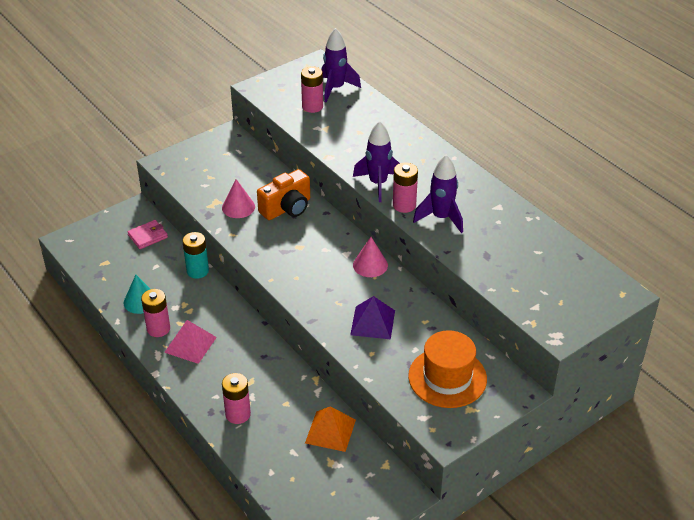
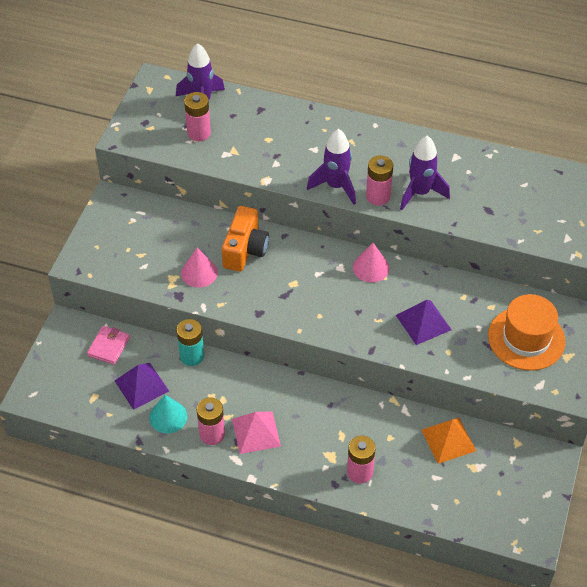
camera: 35 degrees left, 10 degrees up
(143, 272) = (141, 385): none -> purple pyramid

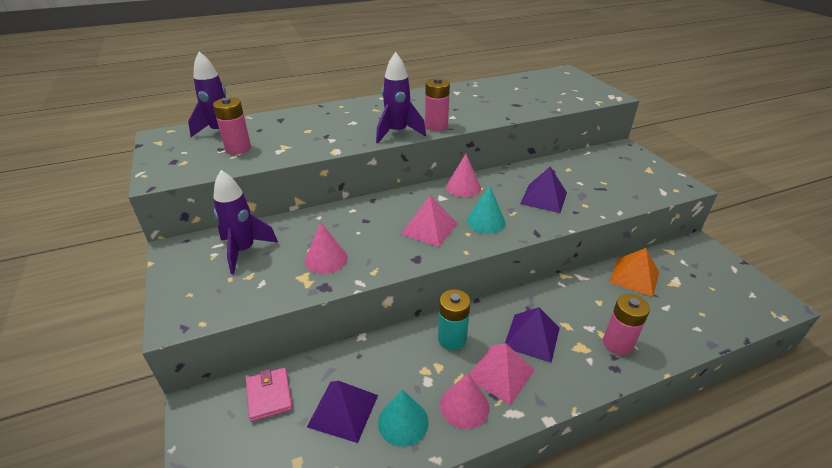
camera: 40 degrees left, 15 degrees down
(192, 356) = (368, 348): turquoise battery -> turquoise battery (452, 339)
(212, 434) = (464, 406): pink battery -> pink cone
(245, 250) = (351, 223): orange camera -> none
(296, 292) = (429, 228): none -> pink pyramid
(306, 425) = (532, 337): none -> purple pyramid
(346, 314) = (486, 221): none -> turquoise cone
(420, 193) = (461, 114): purple rocket -> purple rocket (244, 251)
(526, 338) = (614, 173): orange hat -> none

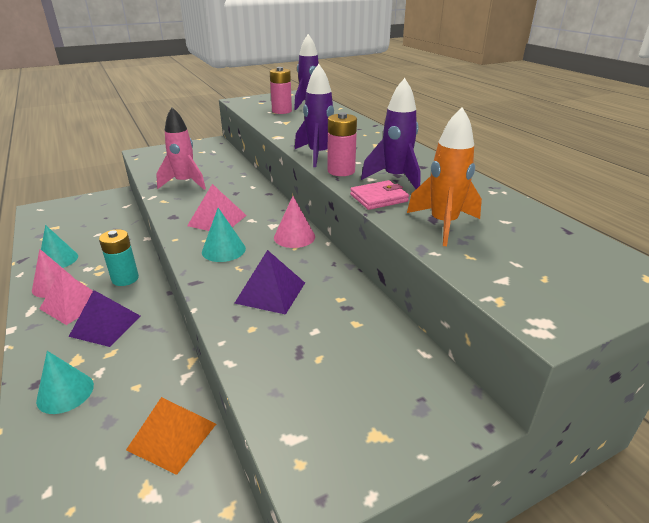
camera: 85 degrees right, 5 degrees down
(244, 251) = (204, 158): purple rocket -> purple rocket (395, 179)
(269, 396) = (109, 212): pink wallet -> pink wallet (379, 198)
(326, 259) = (185, 183): pink cone -> pink rocket
(343, 410) = (82, 237): purple pyramid -> none
(524, 103) = (443, 224): none -> orange rocket
(617, 343) = (65, 392): pink battery -> turquoise cone

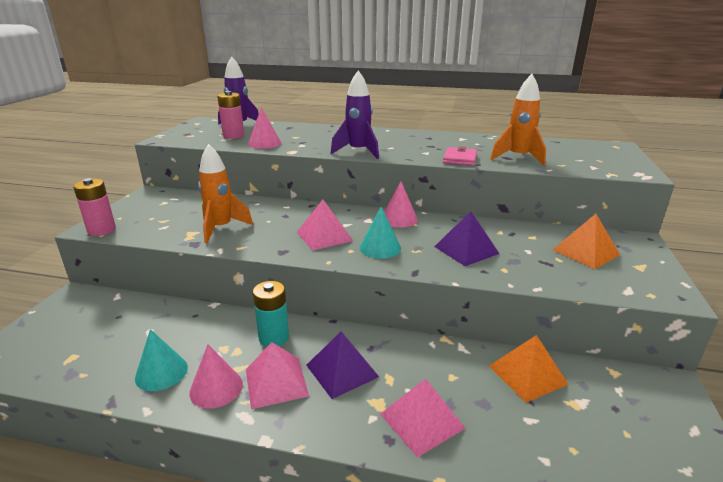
camera: 50 degrees left, 5 degrees down
(65, 392) = (422, 420): turquoise cone -> pink pyramid
(185, 183) = (221, 228): pink rocket -> orange rocket
(281, 124) = (264, 143): none -> pink cone
(341, 171) = (399, 155): pink battery -> pink battery (101, 230)
(363, 374) = (585, 252): none -> orange pyramid
(395, 179) = (437, 148): purple rocket -> none

